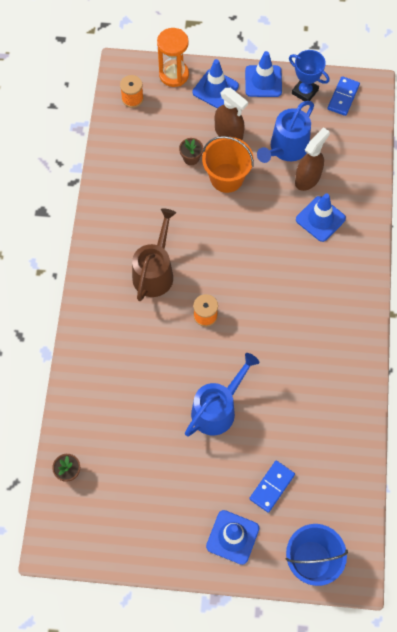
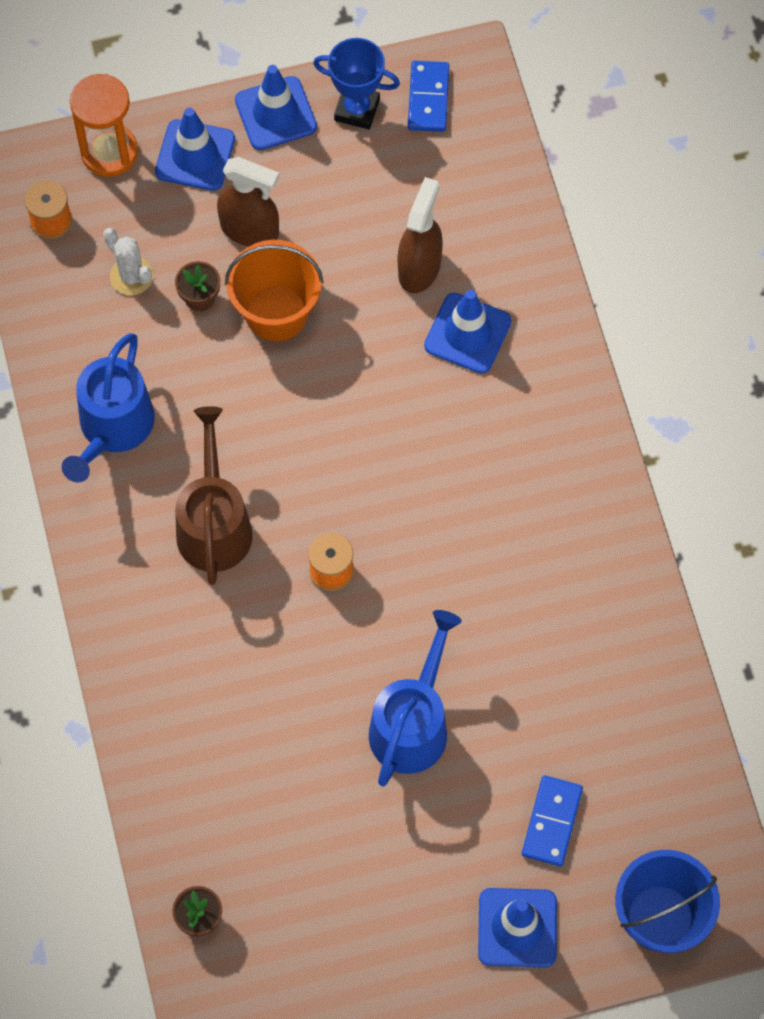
camera: 20 degrees left, 0 degrees up
(161, 137) = (131, 276): none -> white cactus
(286, 148) = (362, 225): blue watering can -> blue watering can (113, 428)

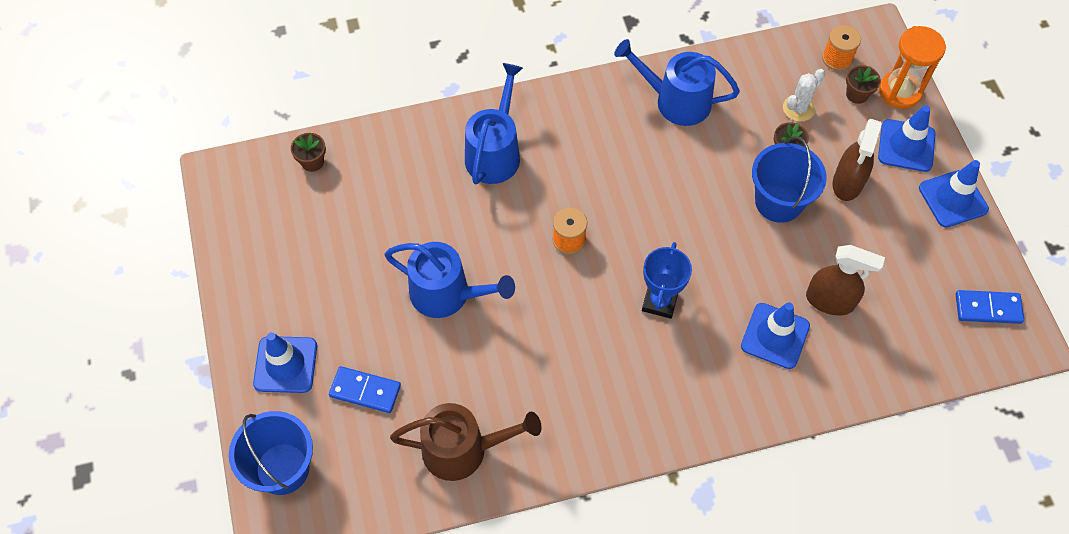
camera: 90 degrees right, 5 degrees down
(111, 203) = (857, 94): none -> brown flower pot
(191, 667) = (495, 152): none -> blue watering can
(214, 524) = (603, 164): brown watering can -> brown watering can (463, 450)
(276, 313) = (778, 201): orange bucket -> blue bucket
(357, 110) = (967, 255): blue trophy -> blue trophy (660, 301)

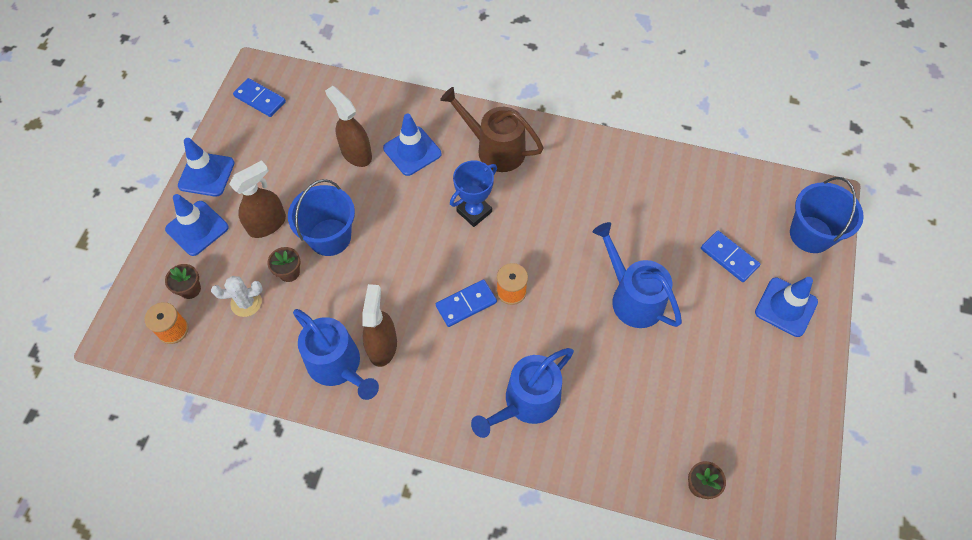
camera: 150 degrees left, 0 degrees up
(463, 450) = (674, 186): brown watering can -> brown watering can (495, 149)
(603, 206) = (466, 304): none -> blue domino
(651, 134) = (382, 346): none -> brown spray bottle
(900, 91) = (155, 273): orange hourglass -> none

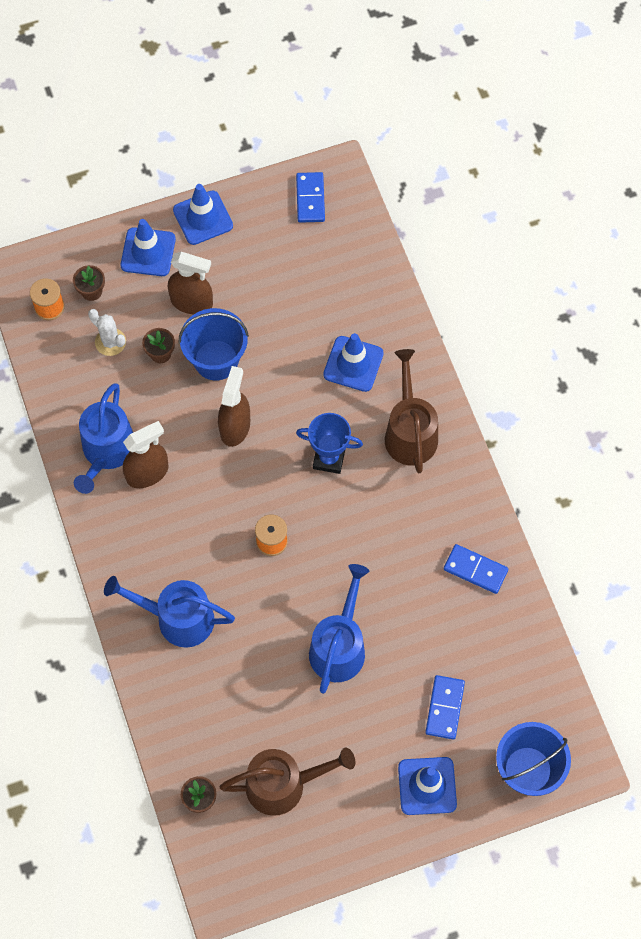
camera: 55 degrees right, 5 degrees up
(356, 153) = (315, 319): brown spray bottle -> brown spray bottle (235, 427)
(466, 304) = (232, 513): blue domino -> blue domino (475, 570)
(725, 410) = (283, 785): none -> brown watering can

